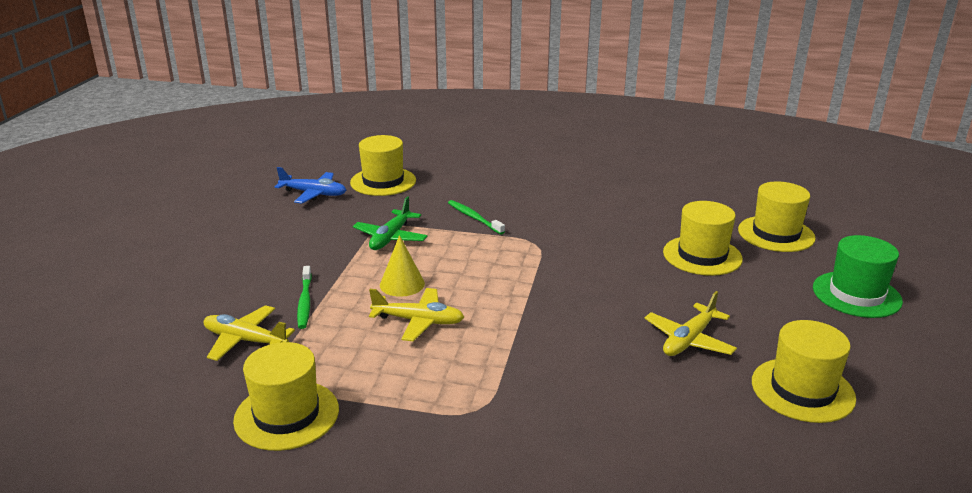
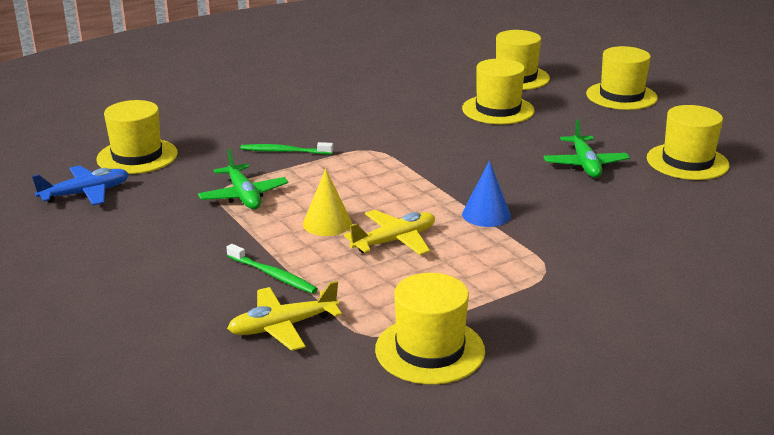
camera: 45 degrees left, 0 degrees up
(520, 338) = (486, 214): none -> blue cone
(689, 340) = (585, 164): yellow plane -> green plane
(856, 294) = (621, 96): green hat -> yellow hat

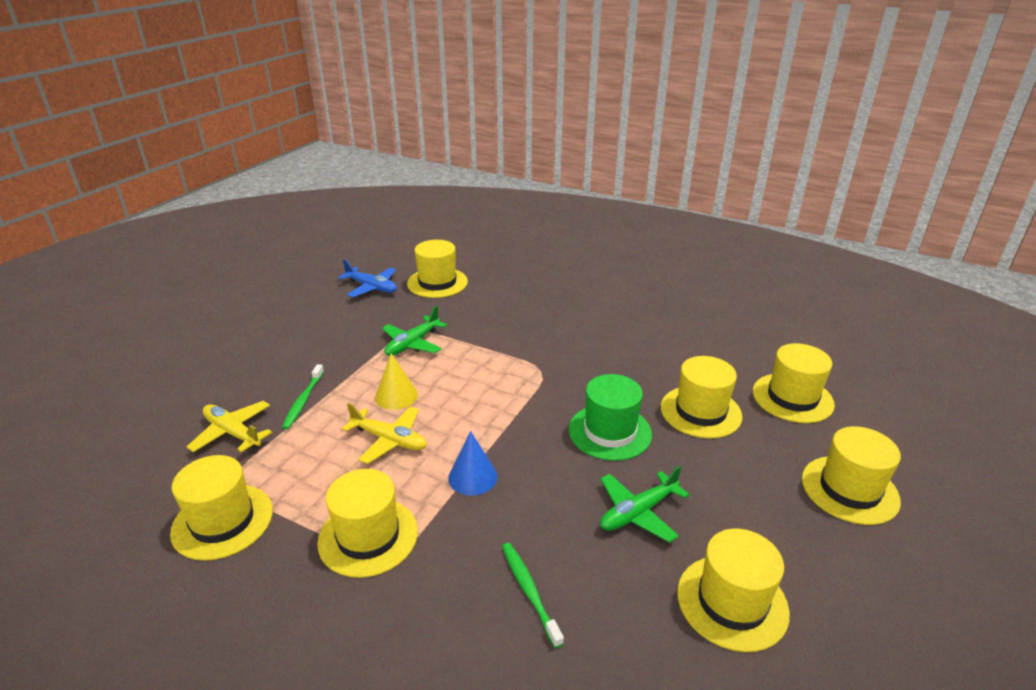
camera: 60 degrees right, 5 degrees up
(284, 151) = (498, 333): green toothbrush -> green toothbrush (529, 591)
(486, 147) = (610, 432): none -> green hat
(518, 276) = (368, 536): none -> yellow hat

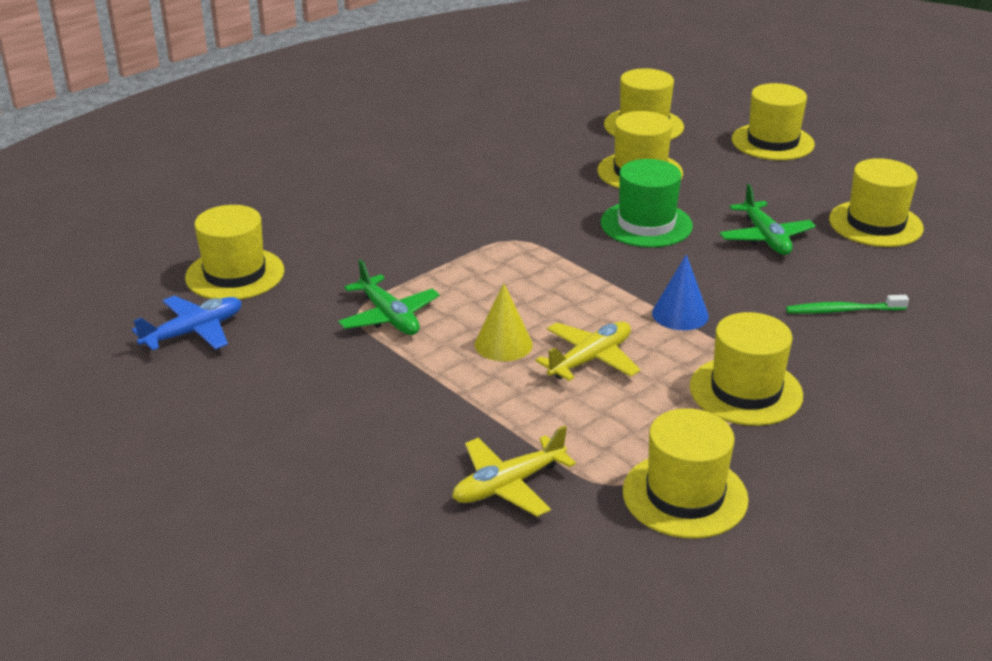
camera: 70 degrees left, 0 degrees up
(303, 401) = (469, 419): green toothbrush -> none

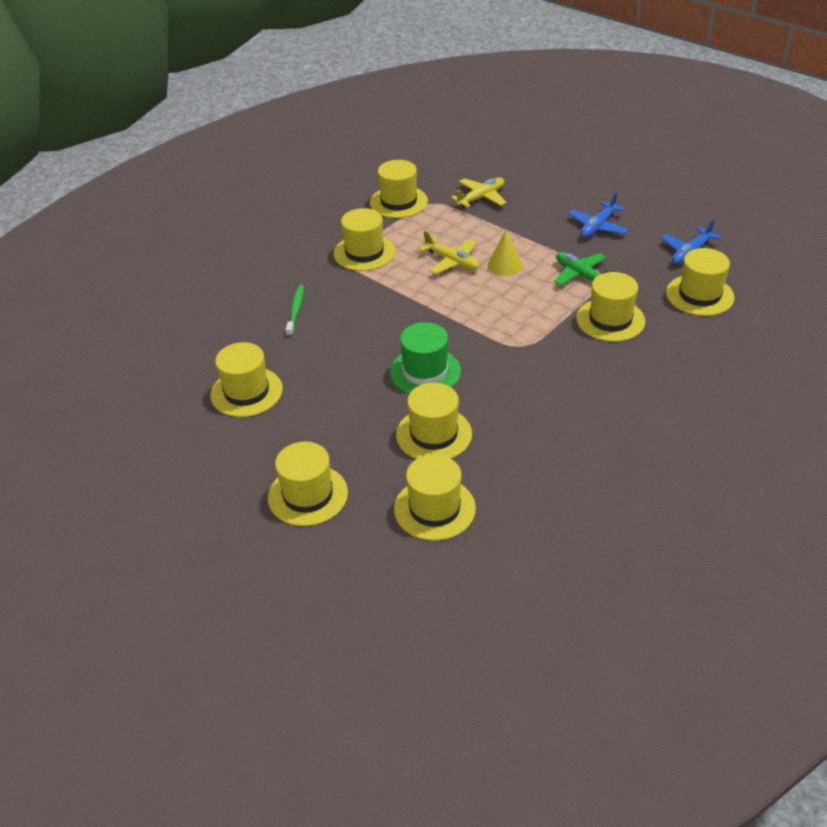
camera: 175 degrees right, 10 degrees up
(311, 395) = (598, 226): none -> blue plane
(381, 257) = (610, 320): none -> yellow hat
(590, 359) = (452, 261): yellow plane -> yellow plane turned 90 degrees counterclockwise
(680, 314) = (400, 296): blue cone -> none
(765, 238) = (335, 368): green plane -> none
(842, 310) = (296, 310): green toothbrush -> green toothbrush turned 75 degrees counterclockwise

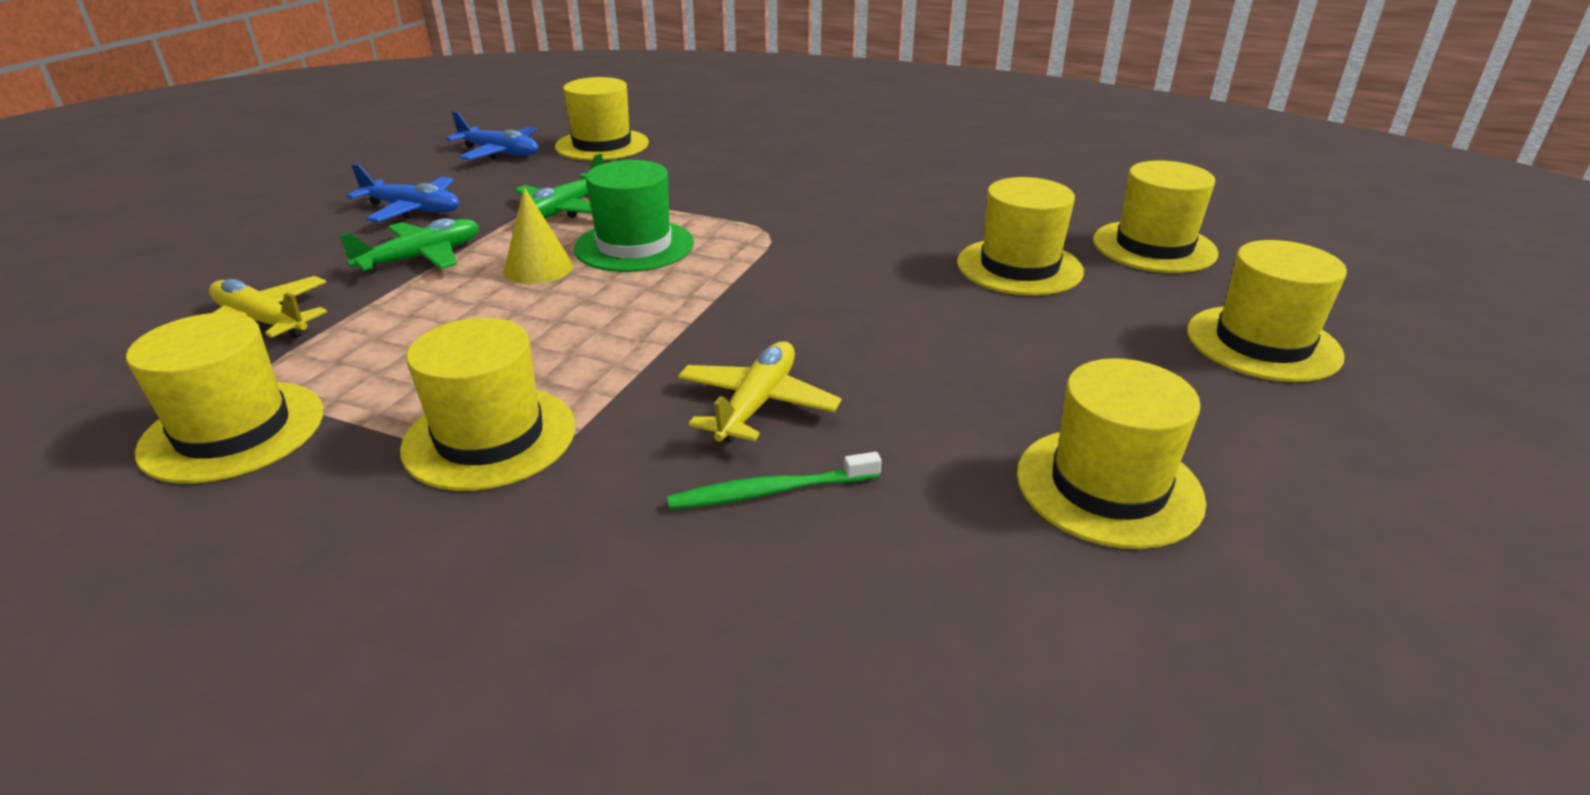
camera: 110 degrees left, 10 degrees down
(425, 372) = (882, 295): green hat -> green hat (634, 246)
(452, 261) = (527, 319): yellow plane -> yellow plane (757, 404)
(531, 232) = (421, 258): none -> green plane
(610, 320) = (676, 185): yellow hat -> none

